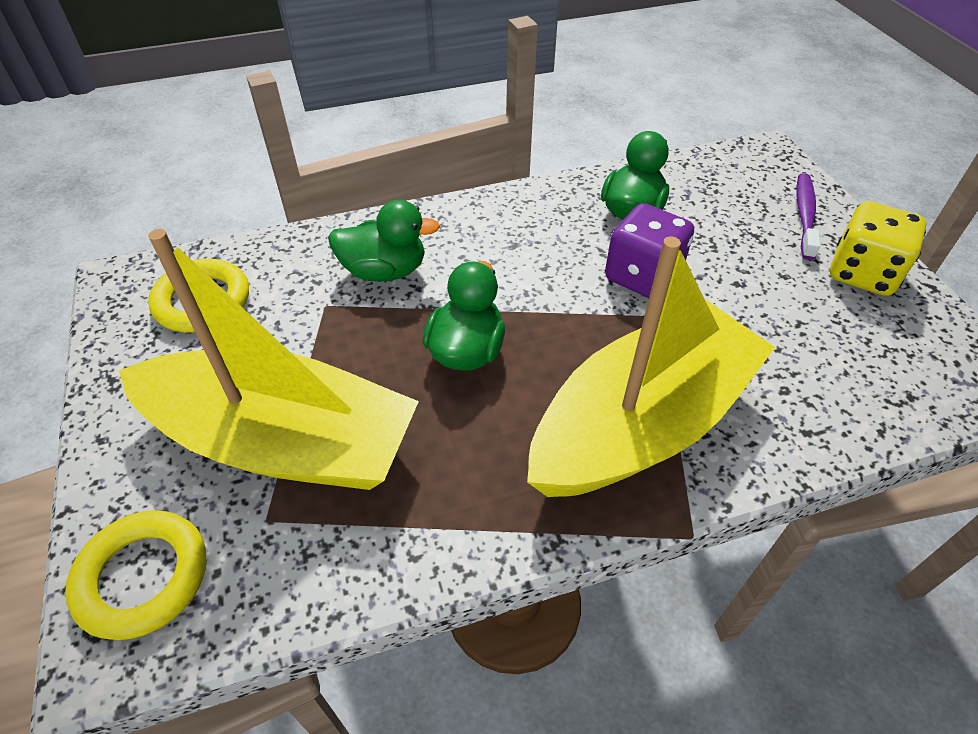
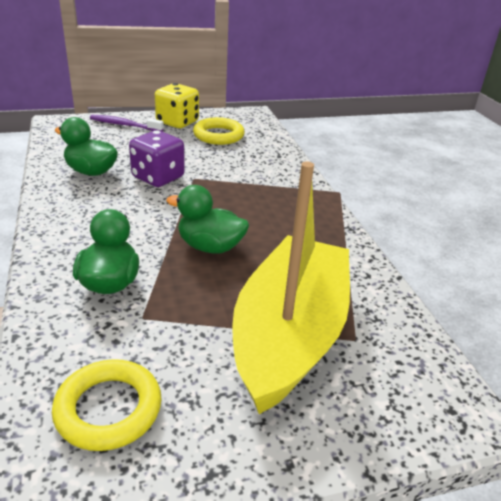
camera: 90 degrees left, 15 degrees down
(143, 577) = (413, 402): yellow ring -> yellow ring (218, 135)
(642, 423) = (273, 194): yellow boat -> none

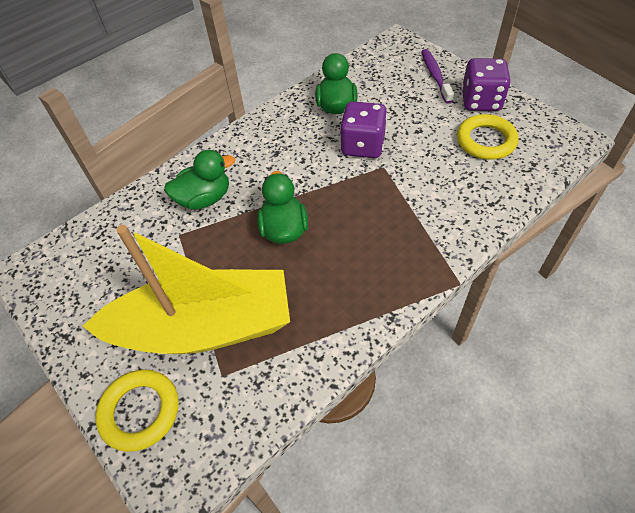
camera: 70 degrees right, 20 degrees up
(108, 409) = (94, 262): yellow ring -> yellow ring (140, 411)
(177, 122) = (481, 101): yellow dice -> purple dice

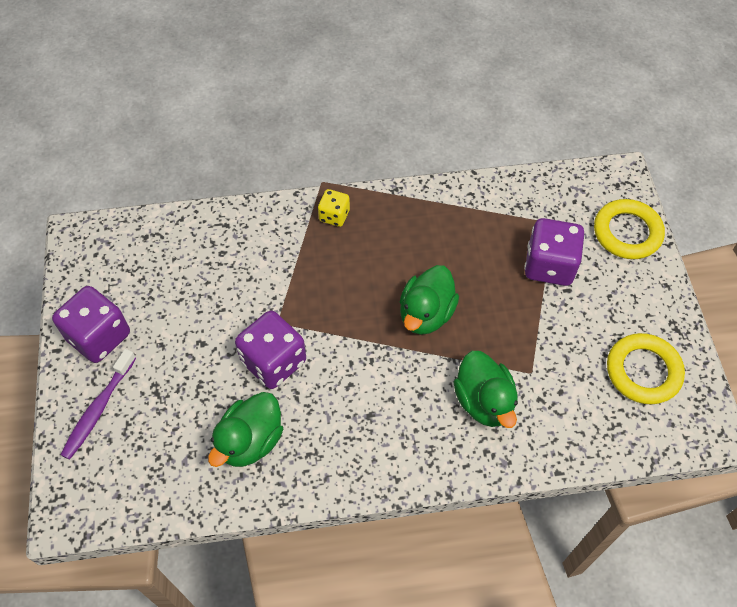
camera: 150 degrees left, 5 degrees up
(204, 199) = (484, 401): green duck -> green duck turned 120 degrees counterclockwise
(204, 327) = (549, 266): yellow boat -> purple dice
(419, 260) = (334, 216): none -> yellow dice
(486, 141) = (154, 286): yellow ring -> yellow ring (643, 371)

